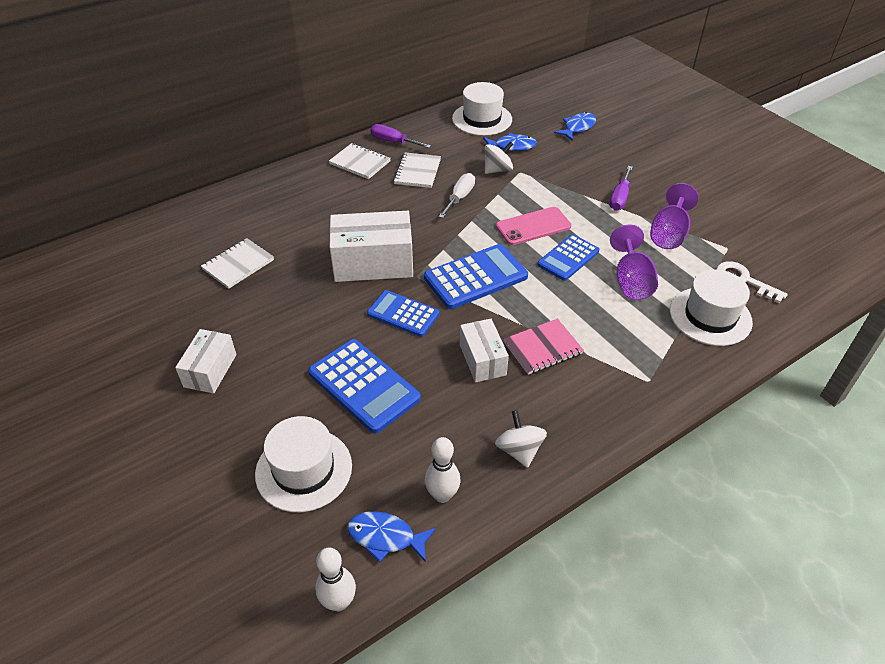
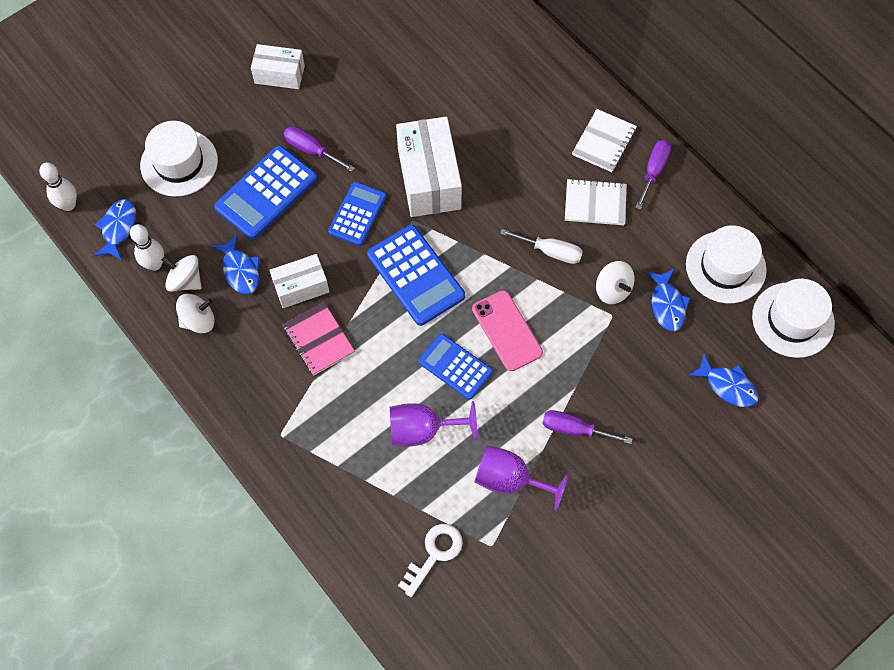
camera: 85 degrees right, 20 degrees up
(238, 265) = (416, 63): white notebook -> none
(318, 346) = (311, 150): none -> purple screwdriver
(458, 411) = (240, 270): none -> blue fish
(467, 463) = (185, 281): none -> white spinning top
(710, 316) = (373, 507): white hat -> white hat (793, 320)

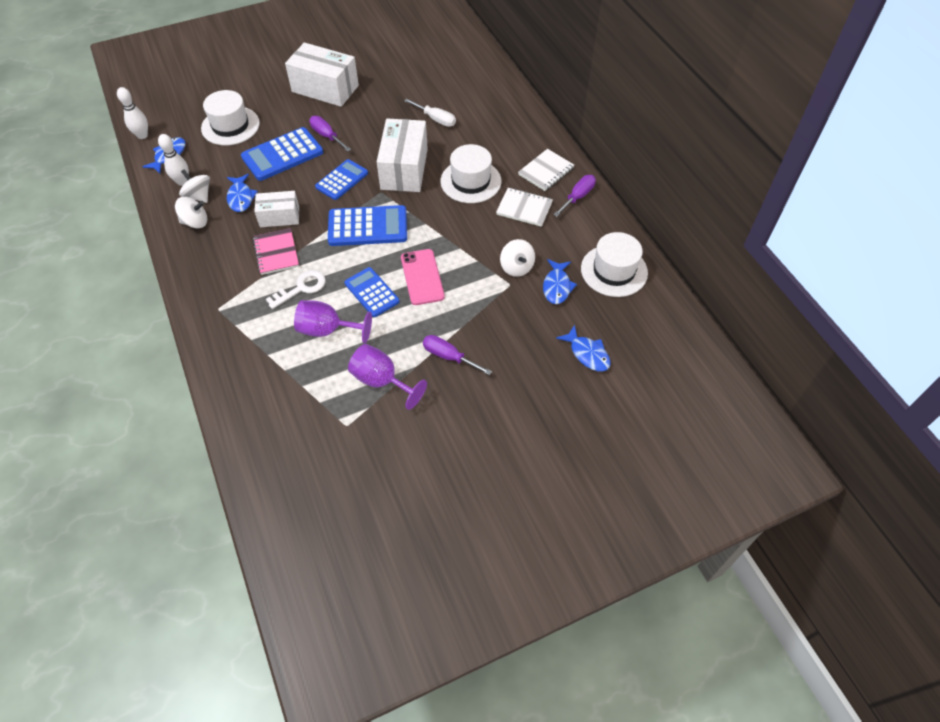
camera: 15 degrees right, 10 degrees down
(279, 74) = (325, 88): white box -> white box, size x1.69
(415, 275) = (367, 227): blue calculator -> blue calculator turned 75 degrees counterclockwise
(434, 554) = (298, 420): white key -> white key (301, 288)
(550, 251) = (477, 232): white screwdriver -> white screwdriver (436, 119)
(793, 320) = (658, 318): white hat -> white hat (470, 181)

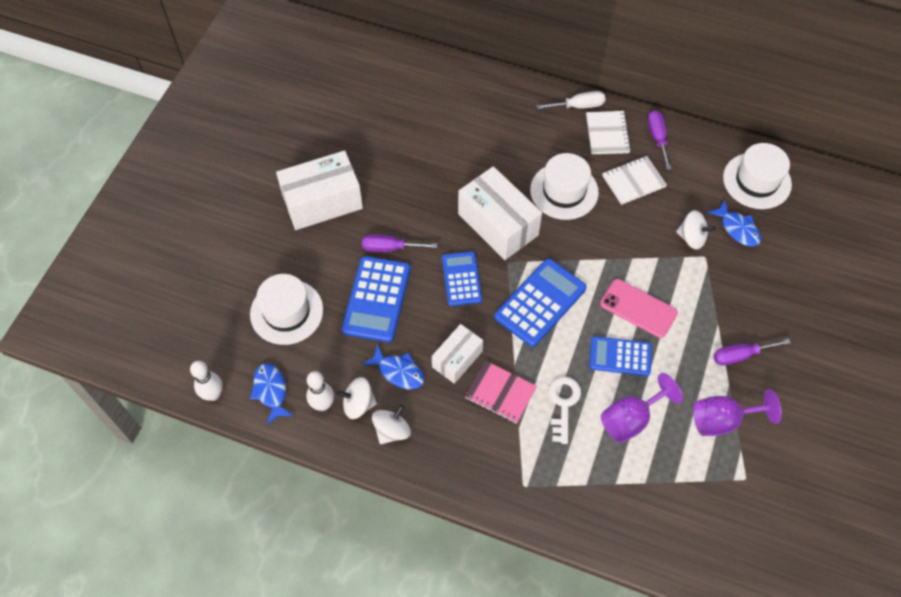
camera: 45 degrees left, 5 degrees up
(436, 119) = (461, 155): white screwdriver -> white screwdriver (578, 106)
(587, 354) = (820, 265): blue fish -> none

